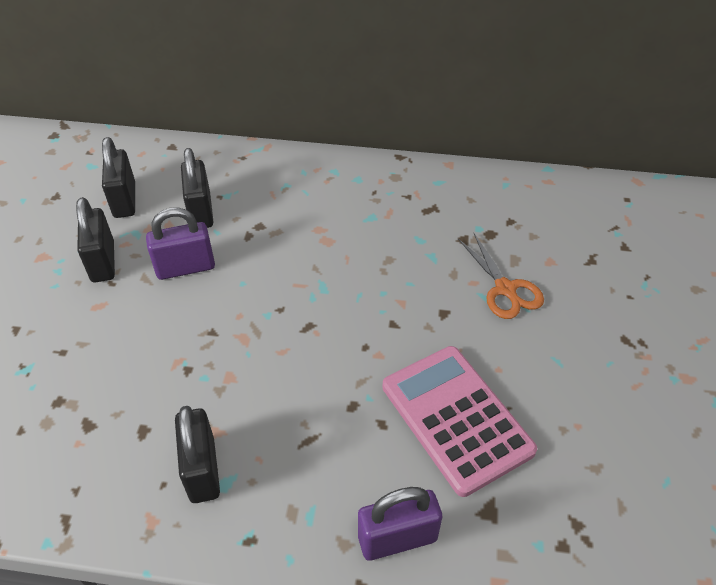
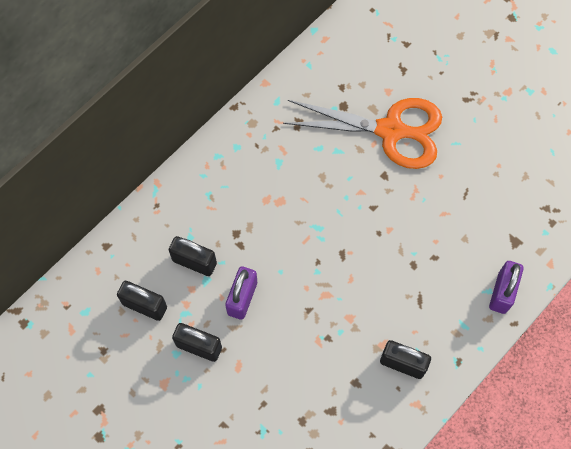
camera: 55 degrees left, 20 degrees up
(456, 418) = (456, 219): pink calculator -> none
(505, 289) = (391, 131): orange scissors -> orange scissors, size x1.94

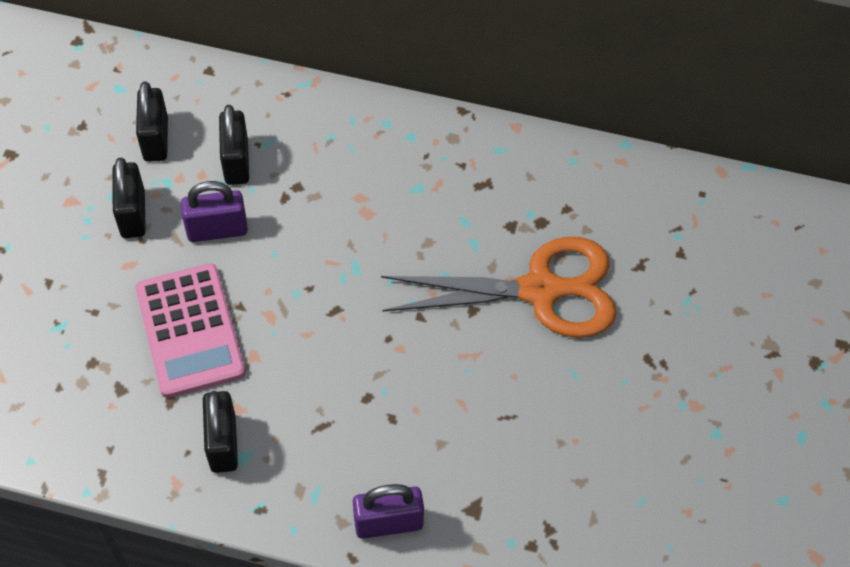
camera: 60 degrees right, 10 degrees down
(311, 348) = (190, 331): none -> pink calculator
(391, 131) = (541, 290): orange scissors -> orange scissors turned 75 degrees counterclockwise

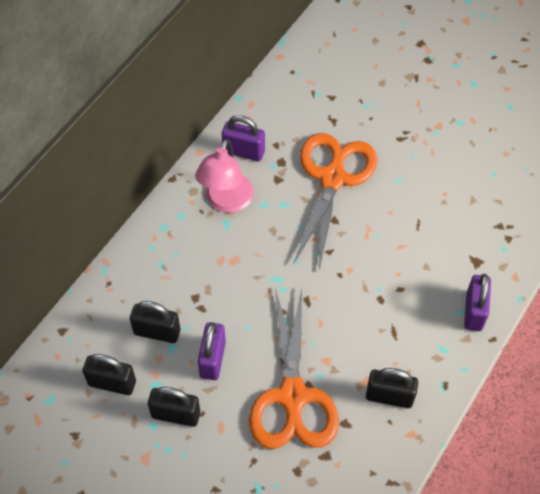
camera: 70 degrees left, 0 degrees up
(190, 331) = (292, 397): pink calculator -> orange scissors
(451, 178) = (226, 202): none -> pink lamp
(538, 175) = (243, 151): none -> purple padlock

